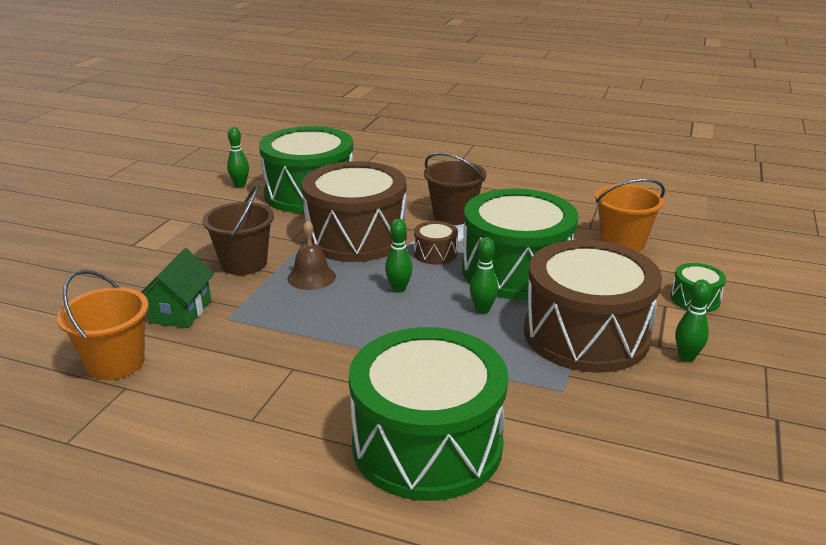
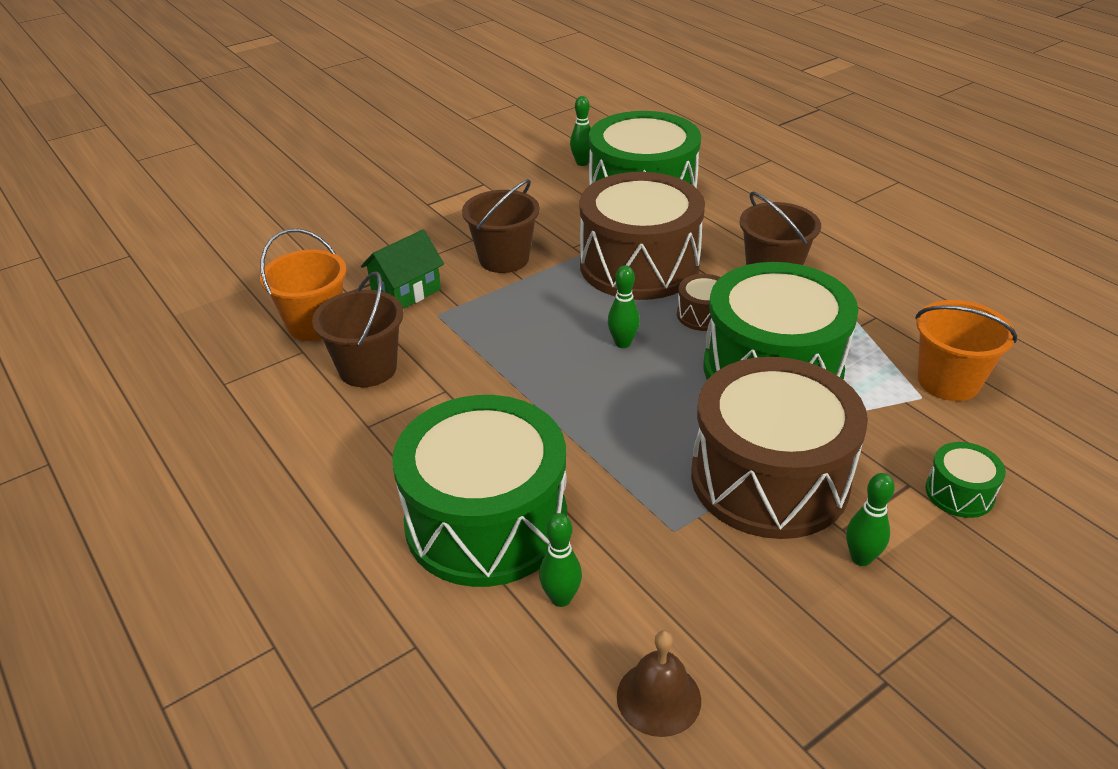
camera: 35 degrees right, 10 degrees up
(205, 378) = (368, 368): none -> brown bucket
(311, 277) = (551, 297): brown bell -> brown bell (658, 698)
(482, 309) = (685, 402): green bowling pin -> green bowling pin (561, 598)

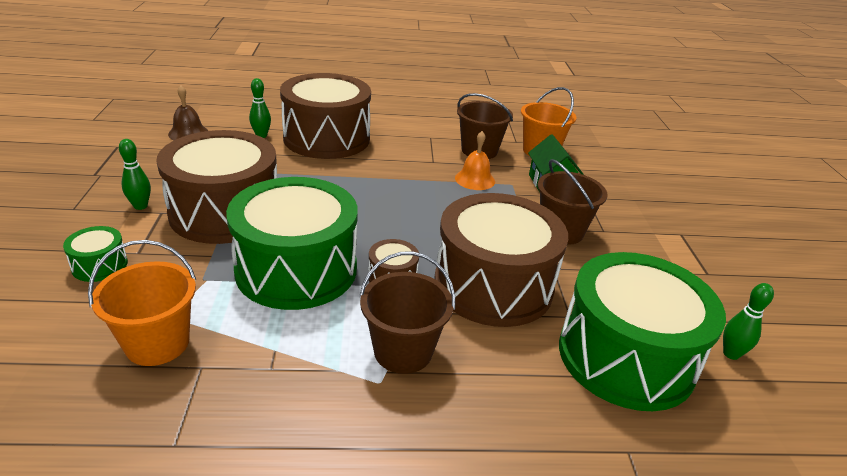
camera: 120 degrees right, 5 degrees down
(456, 342) = (475, 179): none -> orange bell
(486, 521) = (326, 138): green drum -> brown drum
(623, 343) = (403, 228): green bowling pin -> none

